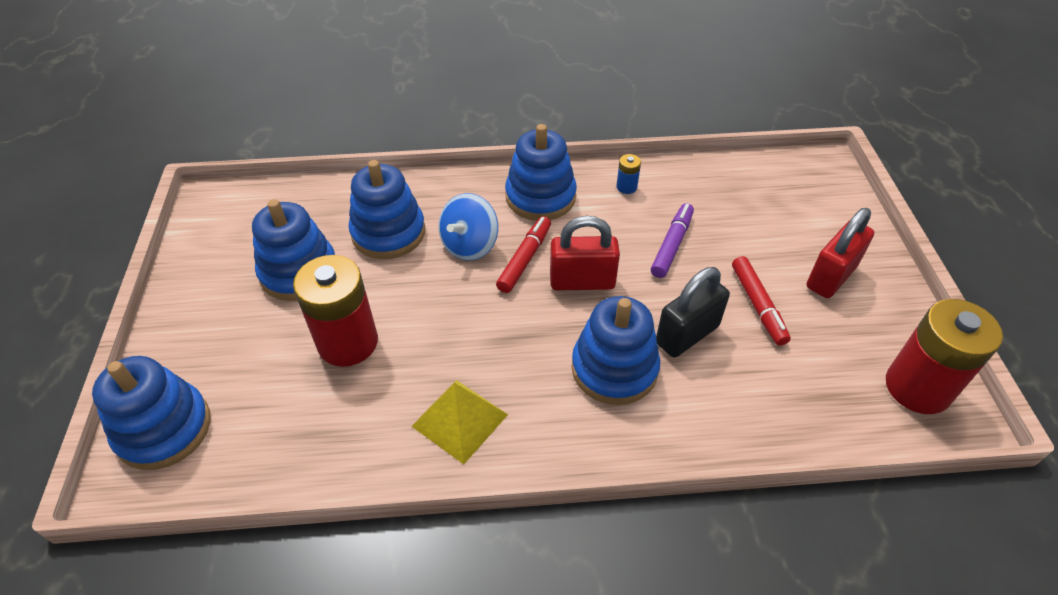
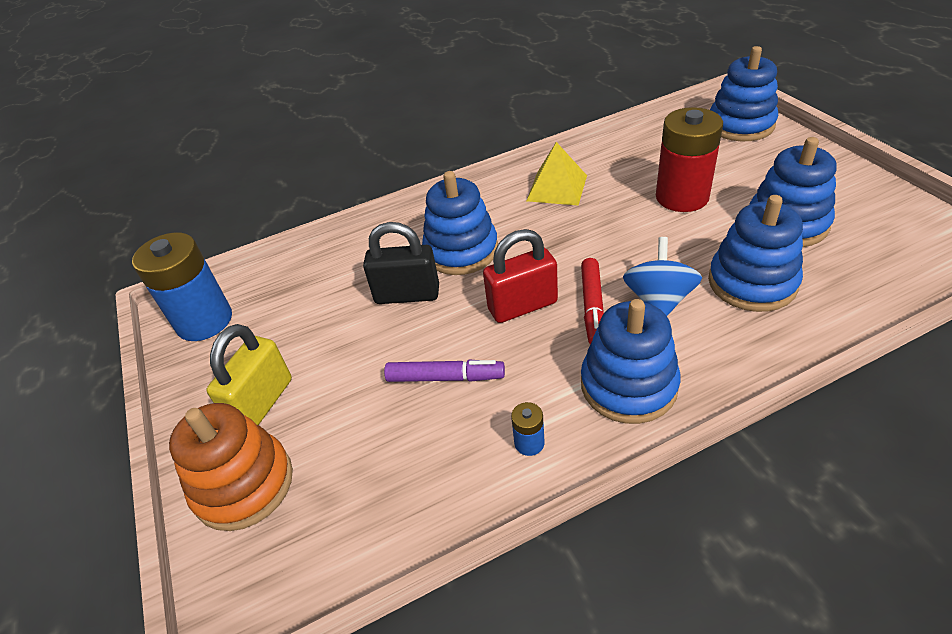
camera: 165 degrees right, 5 degrees down
(671, 245) = (444, 377): purple marker -> purple marker turned 90 degrees counterclockwise
(687, 335) = (407, 295): black padlock -> black padlock turned 60 degrees clockwise
(757, 305) = (343, 344): red marker -> none
(831, 277) = (262, 402): red padlock -> yellow padlock
(834, 223) = (244, 484): none -> orange stacking toy
(917, 387) = (204, 321): red battery -> blue battery

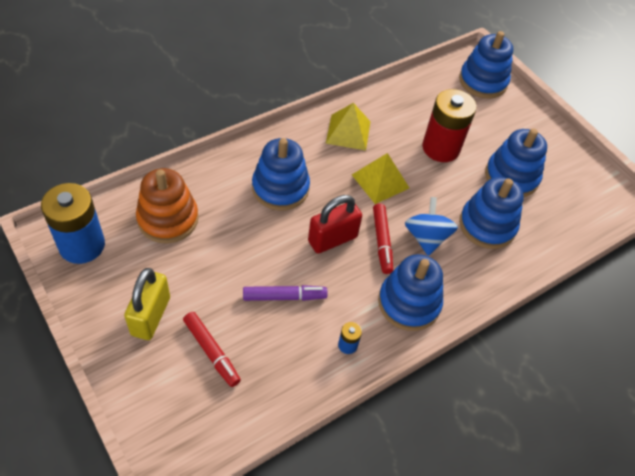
camera: 20 degrees left, 10 degrees up
(244, 484) = (154, 379): orange stacking toy -> orange stacking toy (168, 219)
(330, 448) = (211, 351): none -> red marker
(407, 295) = (244, 226): black padlock -> none
(595, 237) = (380, 181): none -> yellow pyramid

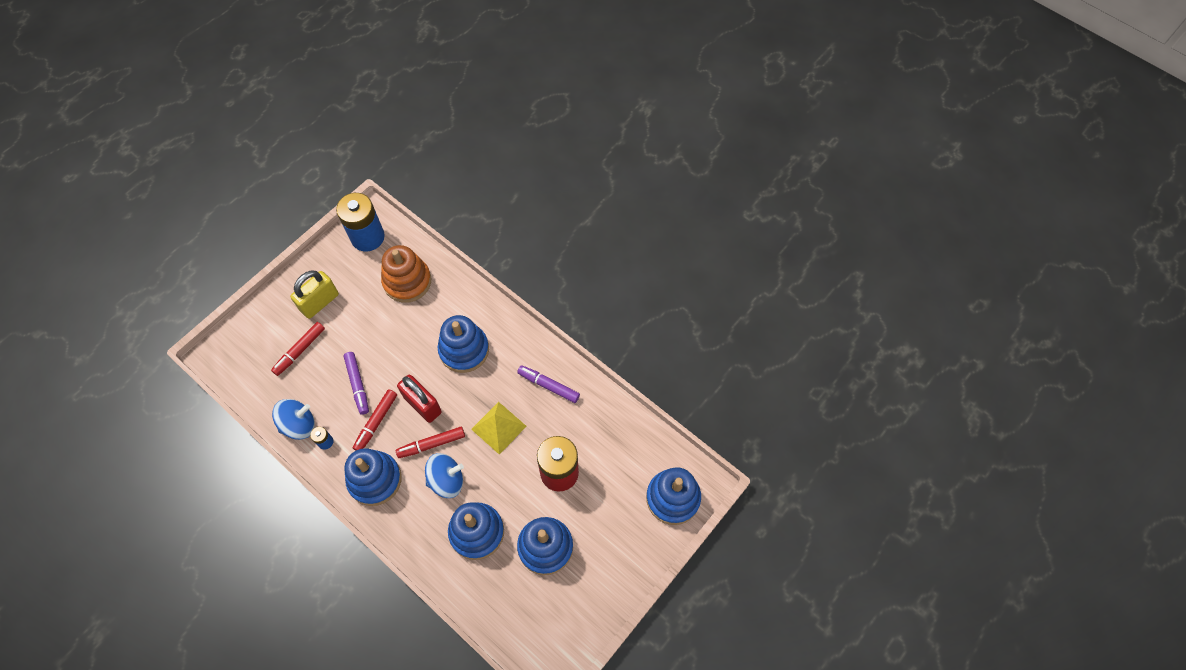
camera: 80 degrees right, 10 degrees up
(151, 316) = (319, 302): yellow padlock -> yellow padlock turned 45 degrees counterclockwise
(316, 370) = (299, 425): none -> blue spinning top
(339, 287) = (376, 422): none -> red marker
(348, 132) = (549, 386): yellow pyramid -> purple marker

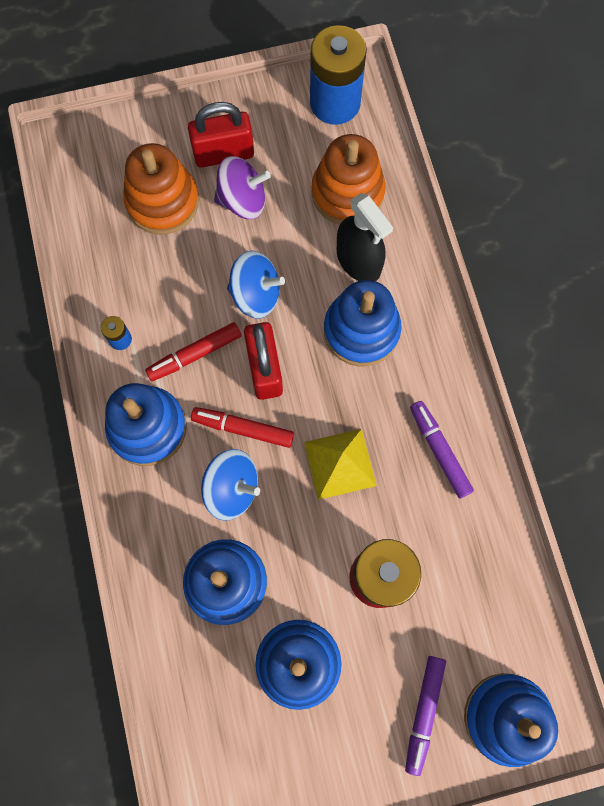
camera: 35 degrees right, 10 degrees up
(299, 425) = (103, 297): blue spinning top -> blue spinning top (256, 295)
(300, 350) = (162, 202): red marker -> orange stacking toy
(319, 302) = (224, 154): yellow padlock -> red padlock
(348, 321) = (243, 200): none -> purple spinning top
(357, 384) = (203, 290): purple marker -> purple marker (424, 712)
(438, 314) = (358, 261): none -> black spray bottle

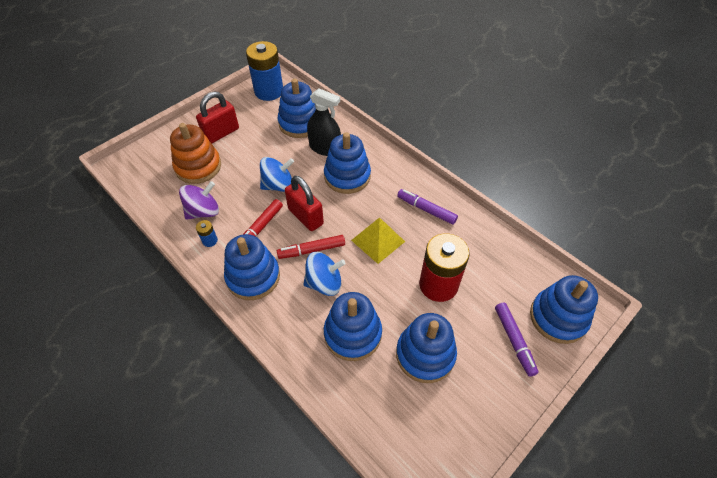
camera: 30 degrees left, 20 degrees down
(243, 200) = (244, 148): purple spinning top -> purple spinning top (203, 211)
(347, 193) = (300, 123): orange stacking toy -> blue stacking toy

